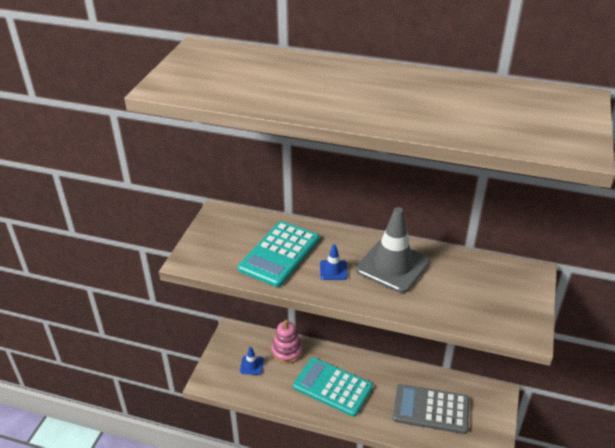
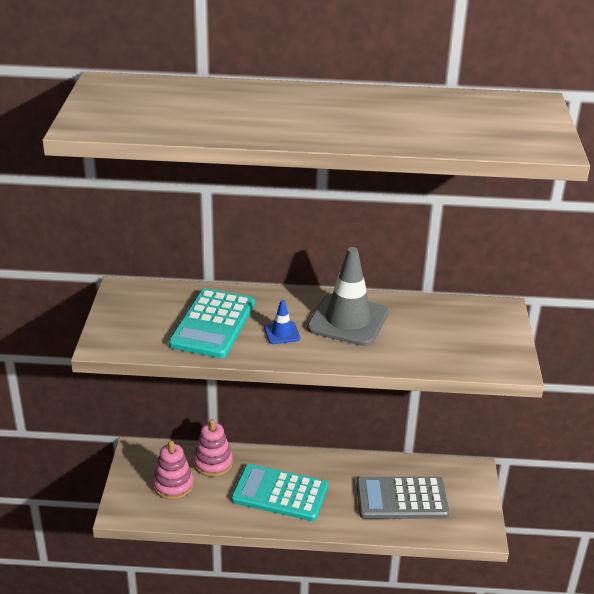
camera: 15 degrees left, 5 degrees down
(252, 365) = (173, 485): blue traffic cone -> pink stacking toy

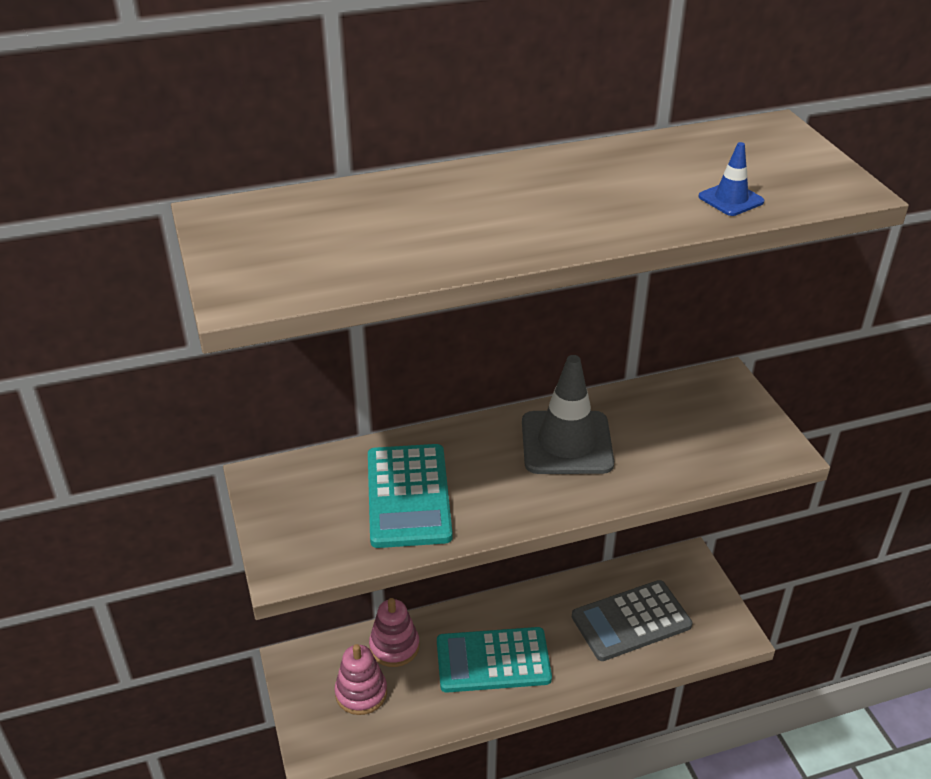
camera: 20 degrees left, 5 degrees up
(282, 333) = (500, 484): blue traffic cone -> blue traffic cone (731, 199)

